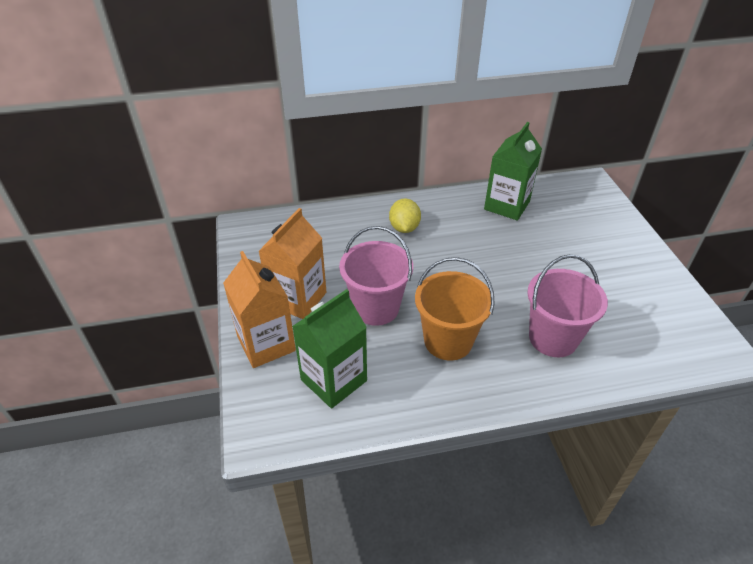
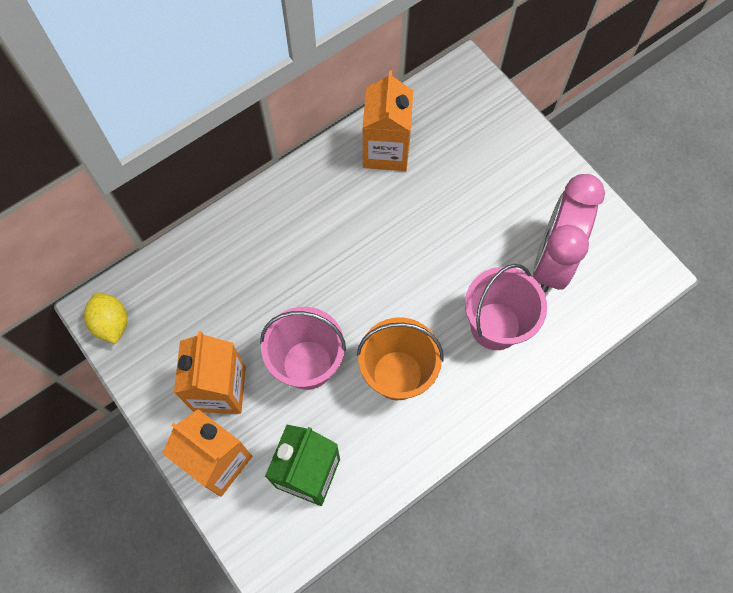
camera: 25 degrees left, 25 degrees up
(404, 228) = (286, 235): yellow lemon -> yellow lemon (111, 323)
(507, 205) = (386, 150): green carton -> orange carton
(625, 311) = (552, 259): none -> pink clock

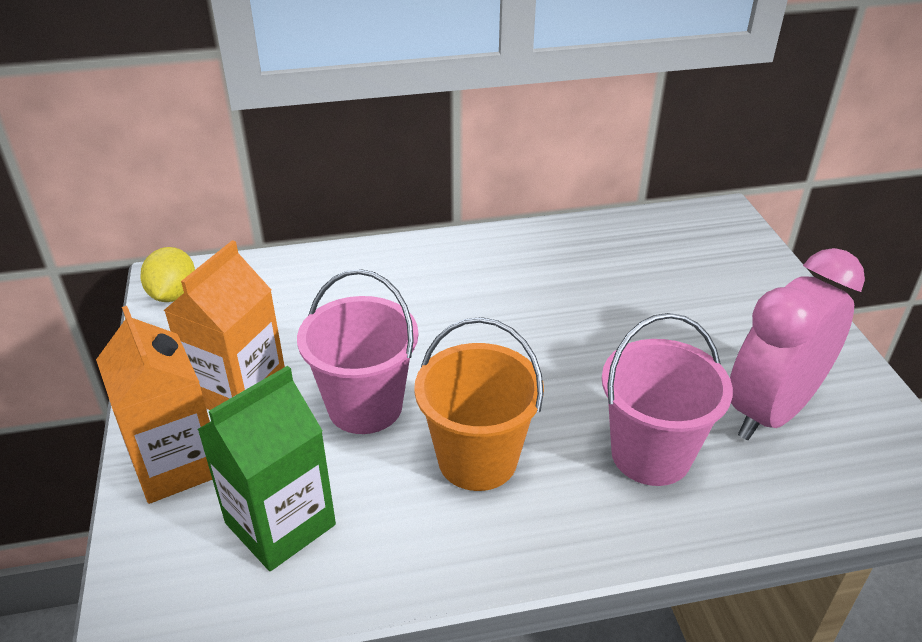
camera: 25 degrees right, 30 degrees down
(386, 150) = (589, 249): orange carton -> none

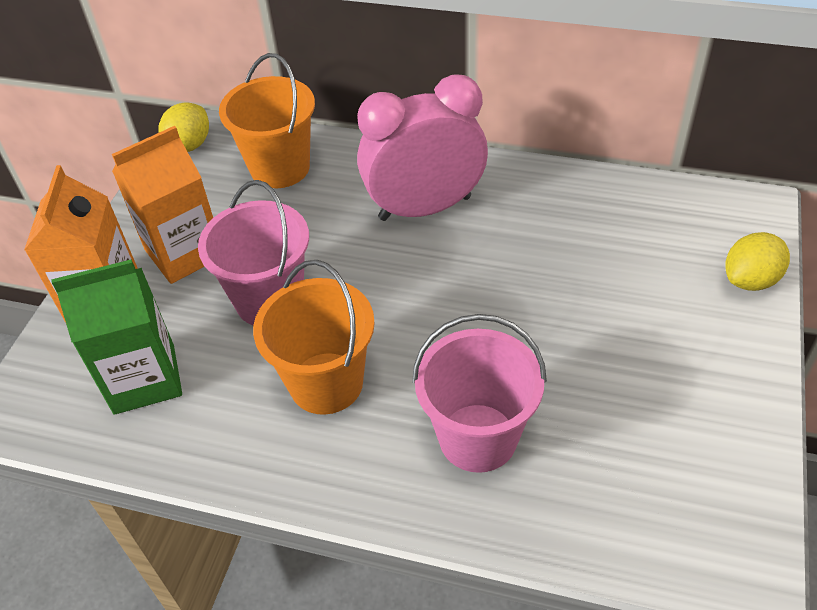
camera: 30 degrees right, 10 degrees up
(289, 289) = (280, 168): none -> orange bucket
(762, 264) = (750, 280): none -> yellow lemon
(770, 411) = (628, 440): pink clock -> pink clock (425, 208)

